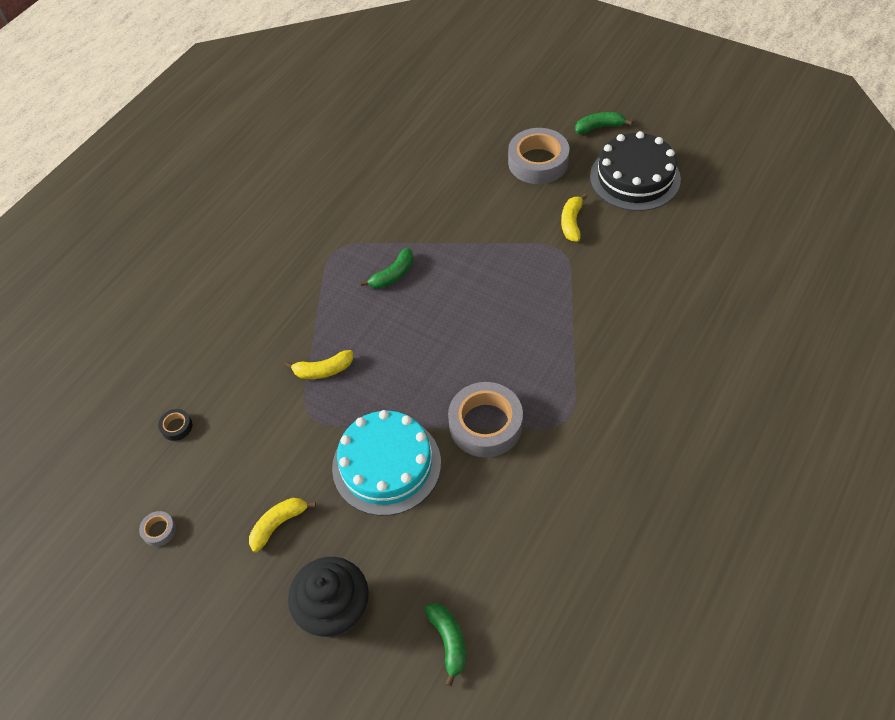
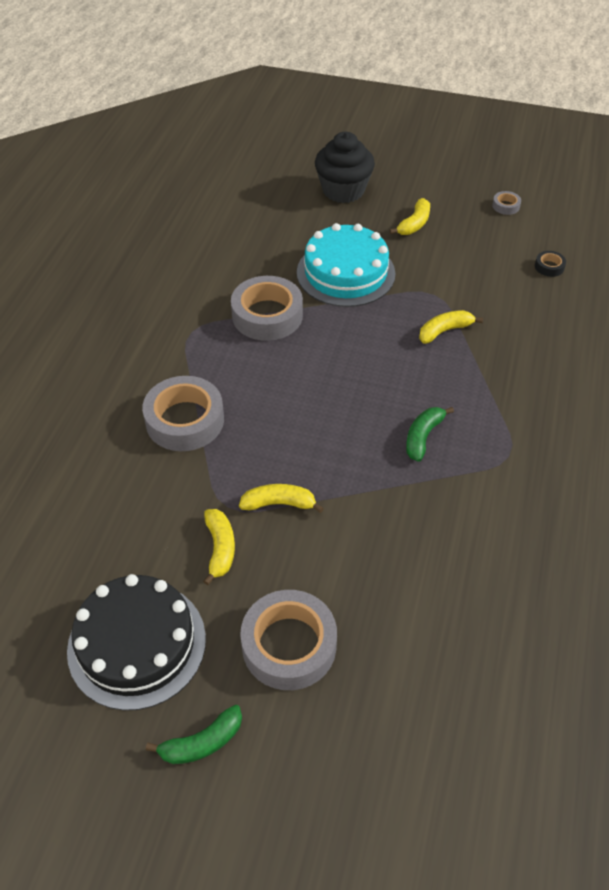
camera: 160 degrees right, 5 degrees down
(448, 641) = (254, 189): green banana -> none
(522, 245) = (279, 503): none -> yellow banana
(584, 325) = (185, 420): none -> grey tape

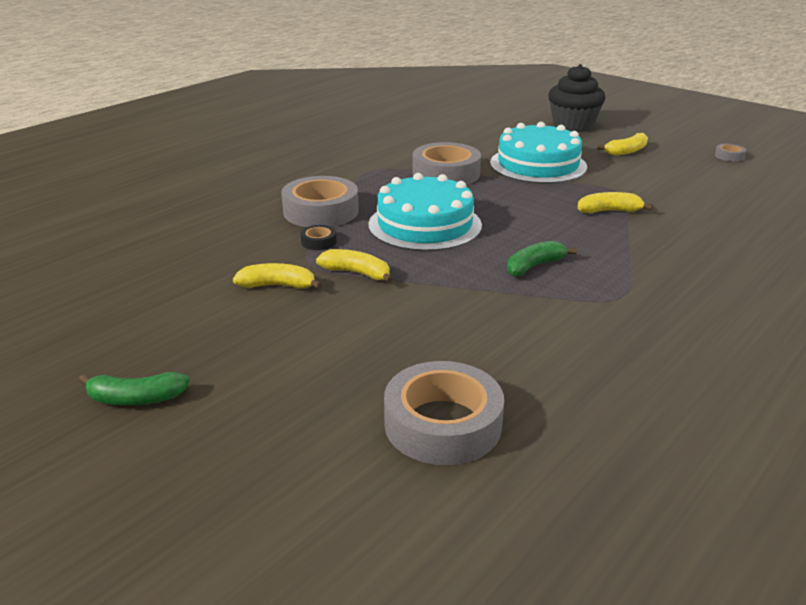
camera: 25 degrees right, 20 degrees down
(137, 644) = (148, 321): black cake -> none
(220, 548) = (278, 286): yellow banana -> yellow banana turned 105 degrees counterclockwise
(289, 645) = (280, 360): grey tape -> grey tape (443, 424)
(296, 408) = (425, 225): none -> turquoise cake
(549, 267) = (752, 195): black tape -> black tape (318, 242)

